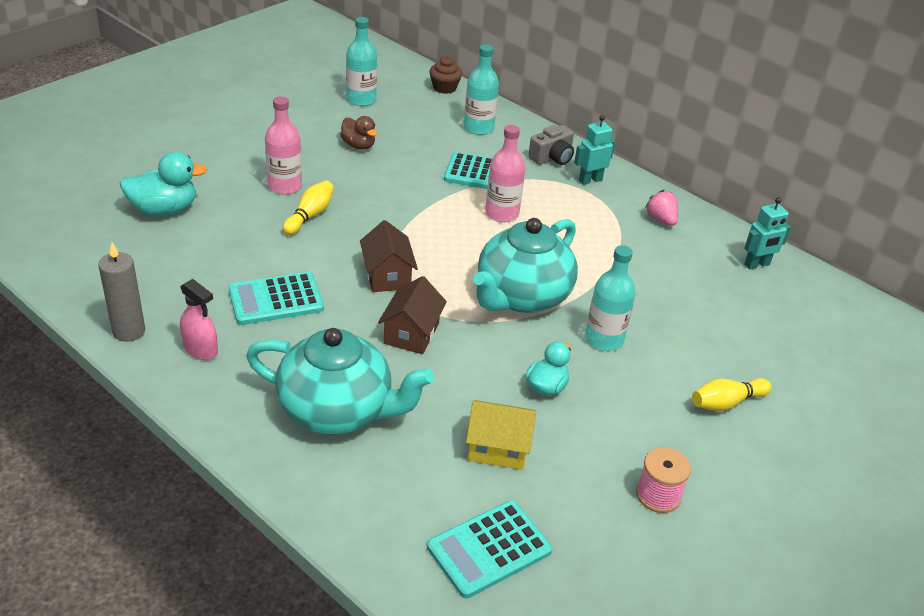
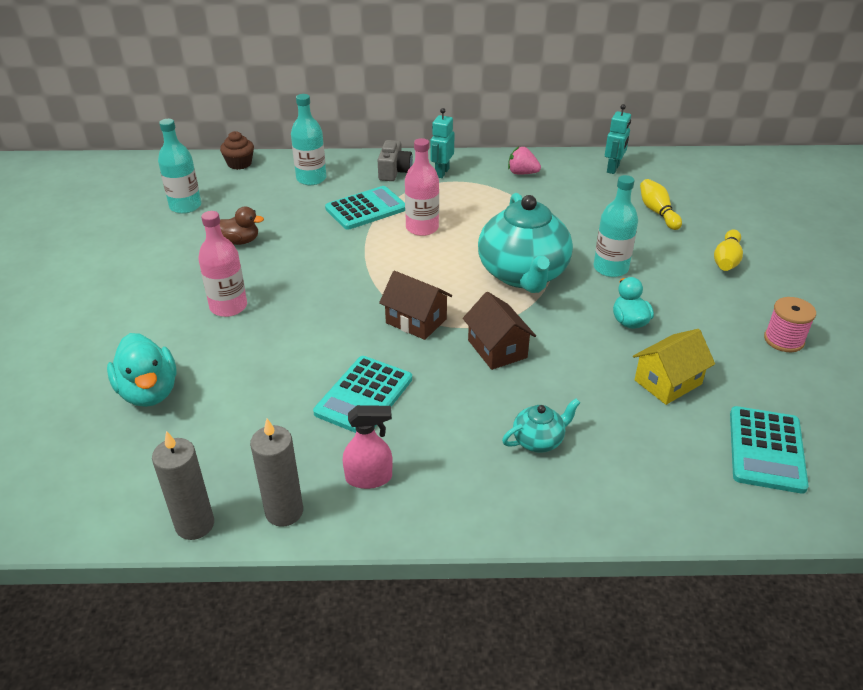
camera: 40 degrees left, 0 degrees up
(78, 302) = (195, 524): none -> grey candle
(164, 209) = (149, 392): turquoise duck -> turquoise duck turned 120 degrees clockwise
(310, 216) = (287, 316): yellow bowling pin -> yellow bowling pin (657, 212)
(337, 411) = (538, 440): turquoise teapot -> turquoise teapot, size x0.44

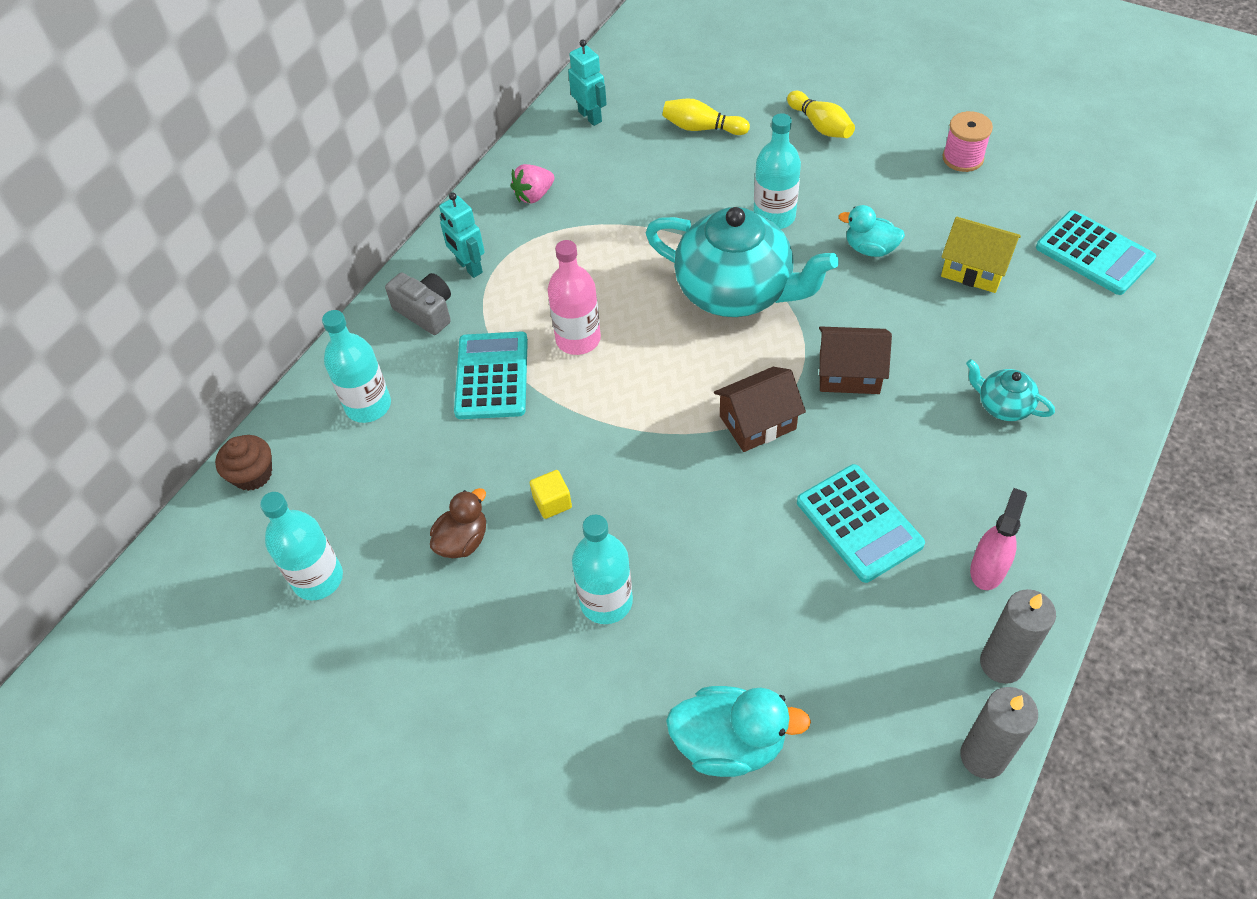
camera: 55 degrees left, 15 degrees up
(228, 307) = (606, 601): pink bottle -> turquoise bottle
(289, 262) = (552, 502): none -> yellow cube
(538, 440) = (1003, 405): turquoise teapot -> turquoise teapot turned 60 degrees counterclockwise
(667, 382) = (974, 269): yellow house -> yellow house turned 60 degrees counterclockwise

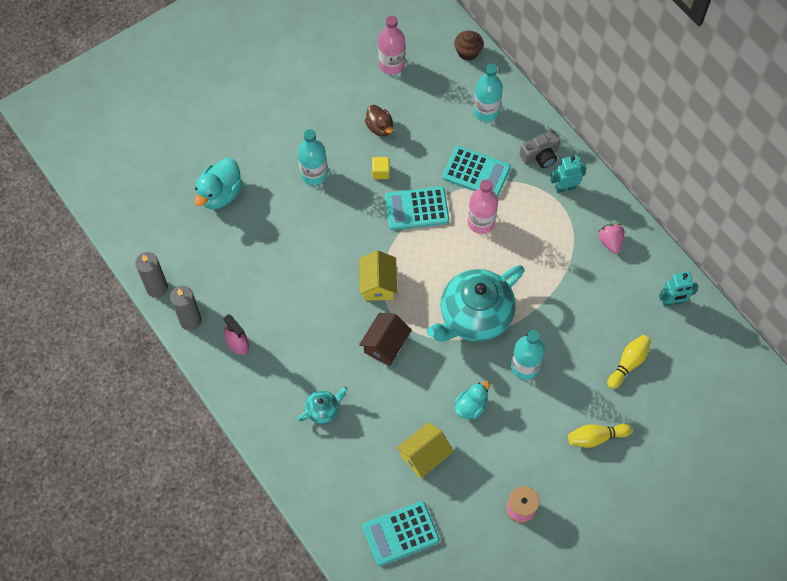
camera: 110 degrees right, 10 degrees up
(318, 579) = (391, 64): turquoise bottle -> pink bottle
(757, 422) = (378, 284): brown house -> yellow house
(859, 523) = (293, 300): turquoise calculator -> turquoise calculator (417, 209)

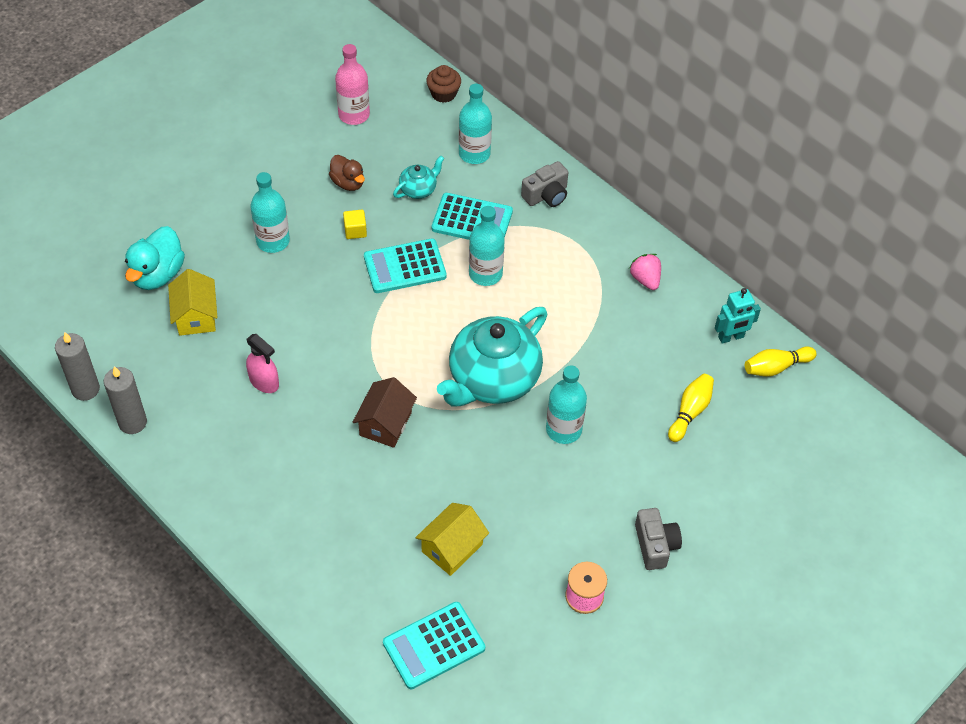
camera: 10 degrees left, 10 degrees down
(238, 343) = (196, 443): pink spray bottle -> pink spray bottle (264, 382)
(323, 410) = (315, 508): turquoise teapot -> turquoise teapot (418, 189)
(378, 284) = (367, 355): yellow house -> yellow house (196, 316)
(470, 406) = (502, 483): turquoise duck -> none
(481, 222) = (485, 274): pink bottle -> turquoise bottle
(565, 188) = (581, 226): turquoise robot -> none
(583, 473) = (655, 545): none -> grey camera
(596, 437) = (664, 501): yellow bowling pin -> yellow bowling pin (776, 367)

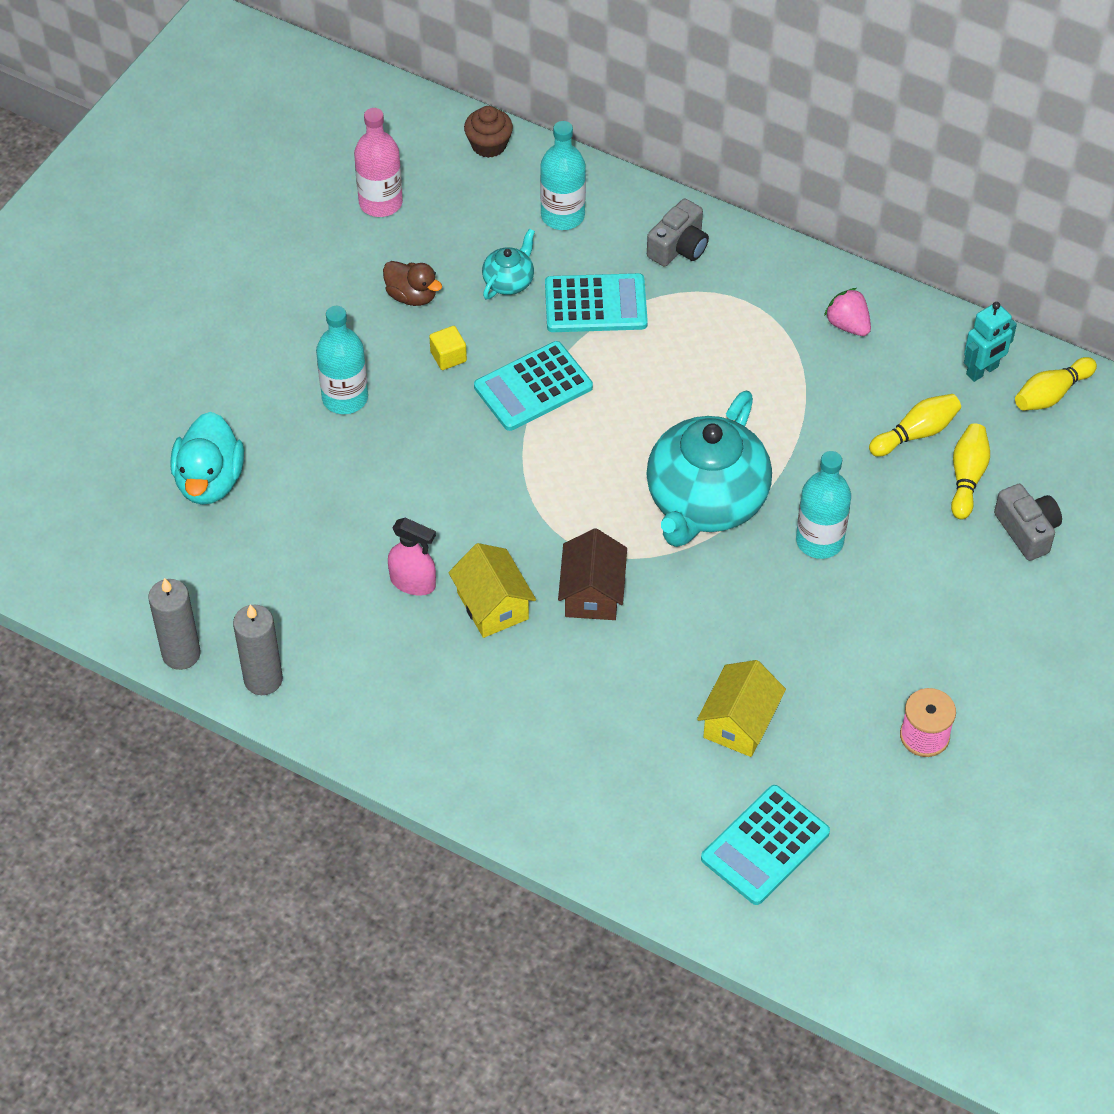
camera: 15 degrees left, 0 degrees up
(196, 316) = (285, 521): yellow house -> yellow house (492, 605)
(485, 274) = (641, 370): turquoise bottle -> none
(655, 545) = (987, 651): grey camera -> grey camera (1027, 531)
(664, 370) = (916, 433): none -> yellow bowling pin

